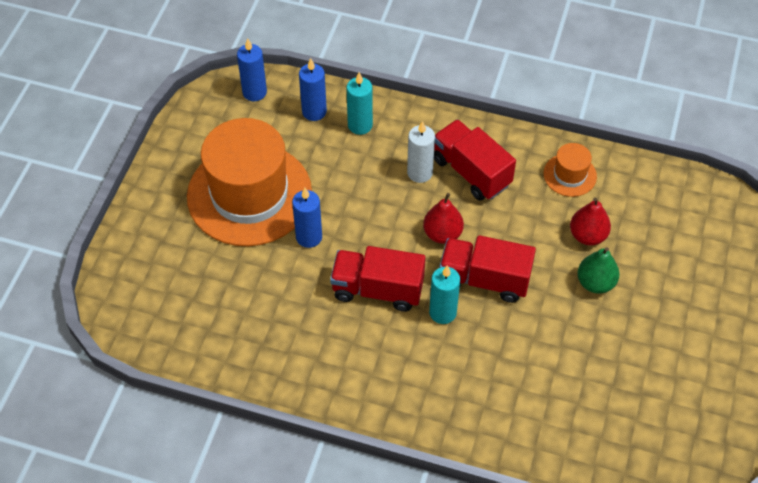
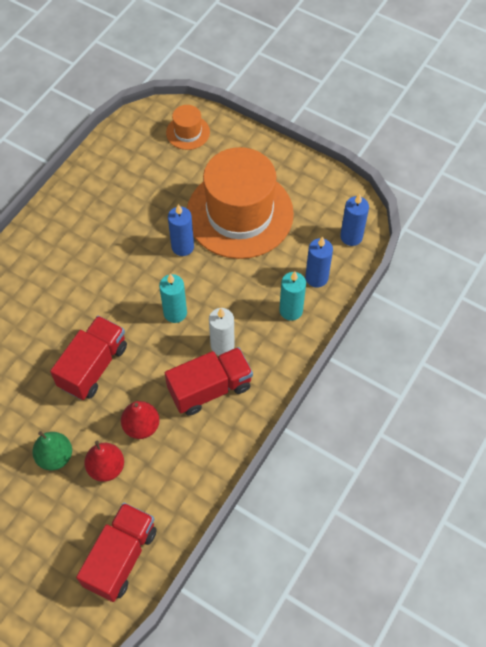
camera: 105 degrees right, 5 degrees up
(377, 289) = (114, 284): red truck -> red truck (121, 557)
(442, 234) = (151, 346): red pear -> red pear (141, 426)
(442, 312) = (74, 326): turquoise candle -> turquoise candle (175, 313)
(570, 175) = (179, 475): orange hat -> orange hat (188, 132)

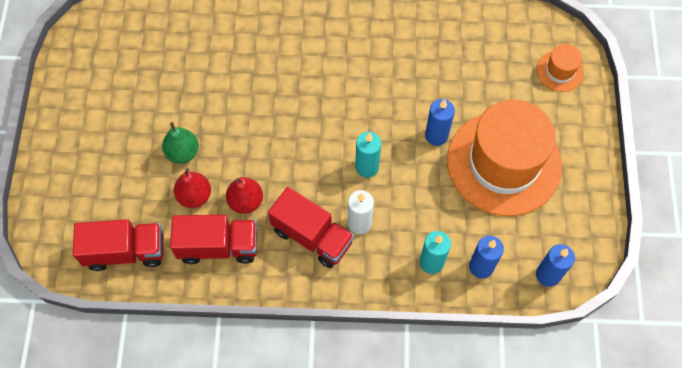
camera: 60 degrees right, 5 degrees up
(93, 366) = (277, 133): red truck -> red truck (218, 246)

